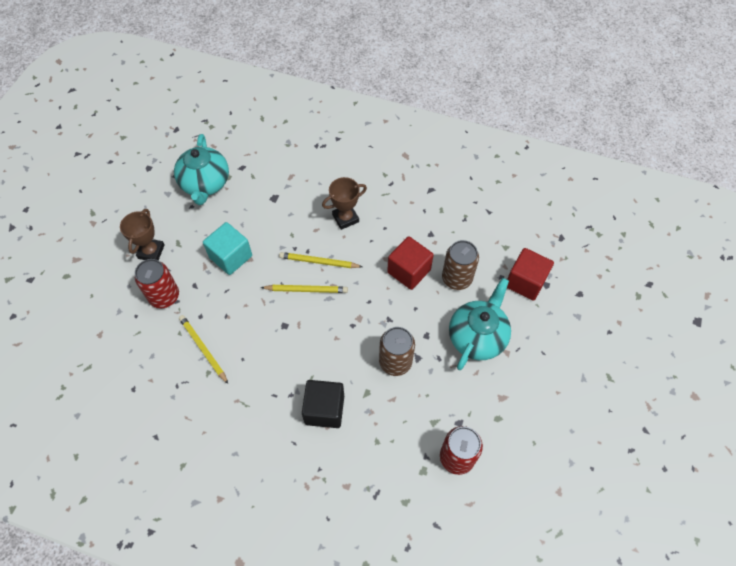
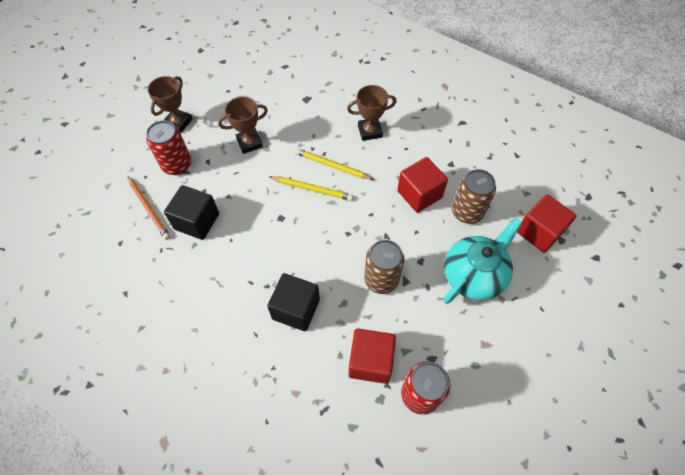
camera: 15 degrees right, 0 degrees up
(151, 348) = (149, 209): none -> orange pencil
(203, 349) = (197, 221): yellow pencil -> black cube
(205, 184) = (247, 74): turquoise teapot -> none
(231, 257) = (249, 143): turquoise cube -> brown trophy
(405, 439) = (370, 361): none -> red cube

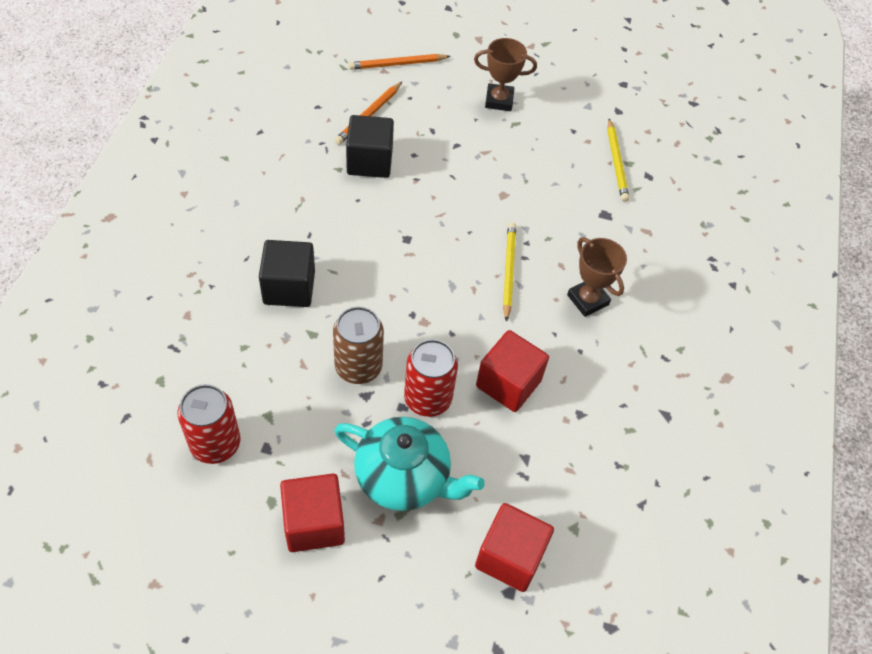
camera: 65 degrees right, 5 degrees down
(105, 174) = (397, 64): none -> orange pencil
(177, 165) = (438, 119): red can -> red can (427, 399)
(249, 143) = (503, 176): brown trophy -> none
(312, 189) = (462, 259): yellow pencil -> yellow pencil (616, 162)
(370, 361) = (244, 380): red cube -> red cube (314, 523)
(467, 212) = (504, 450): brown can -> none

